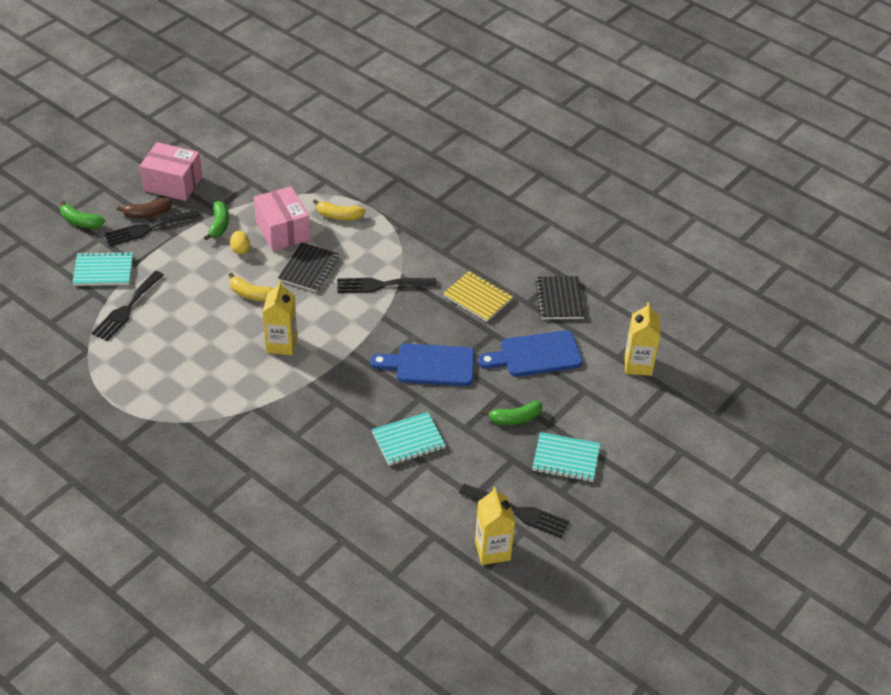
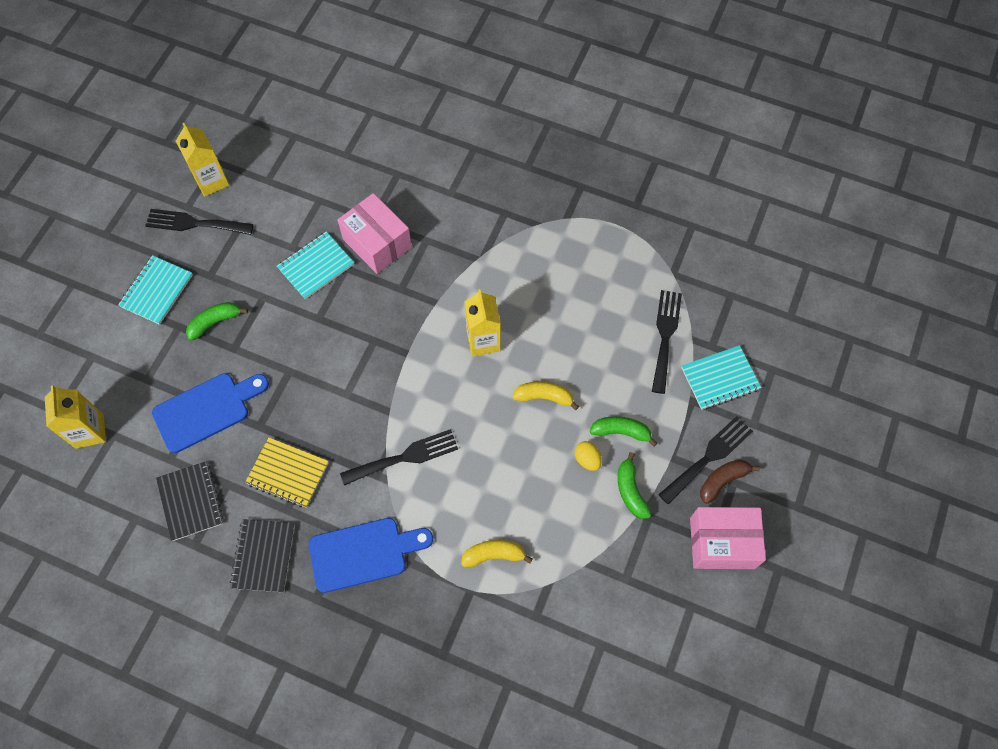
camera: 165 degrees right, 20 degrees up
(80, 221) = (790, 442): green banana -> green banana (621, 432)
(282, 231) = (552, 506): pink box -> pink box (377, 243)
(309, 269) = (496, 455): black notebook -> black notebook (263, 556)
(429, 365) = (319, 361): blue cutting board -> blue cutting board (364, 553)
(566, 459) = (156, 291): turquoise notebook -> turquoise notebook turned 60 degrees counterclockwise

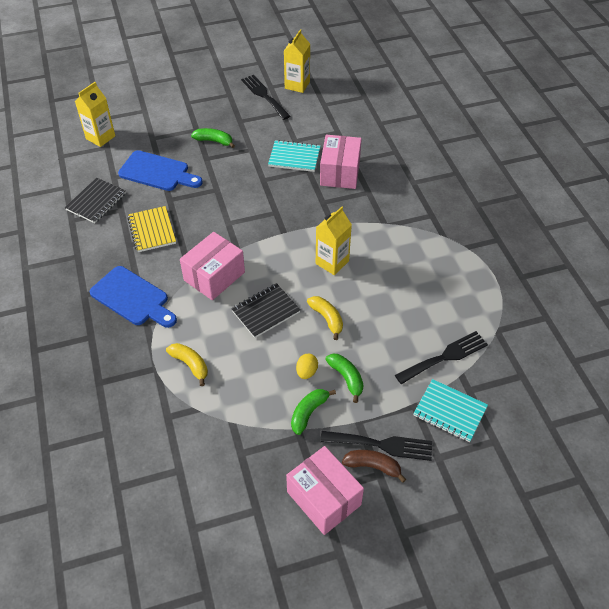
camera: 50 degrees right, 15 degrees down
(156, 291) = (208, 108): turquoise notebook -> none
(263, 556) = (90, 253): black notebook -> black notebook (265, 311)
(405, 457) = (214, 276): black fork -> pink box

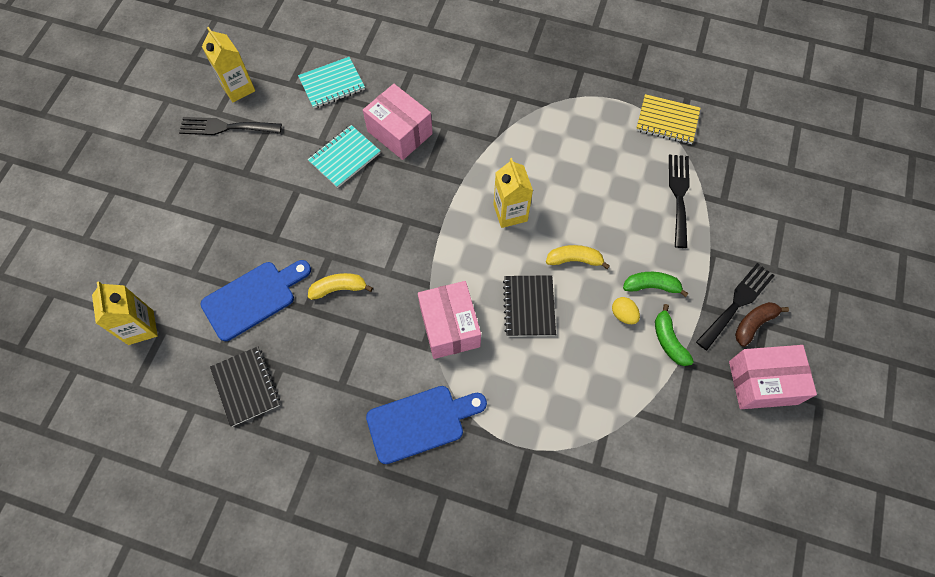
camera: 55 degrees left, 15 degrees up
(152, 230) = (338, 352): yellow notebook -> yellow notebook (667, 121)
(190, 365) = (547, 413): yellow banana -> yellow banana (339, 288)
(214, 141) = (254, 215): green banana -> none
(449, 412) = (735, 230): turquoise notebook -> turquoise notebook (332, 84)

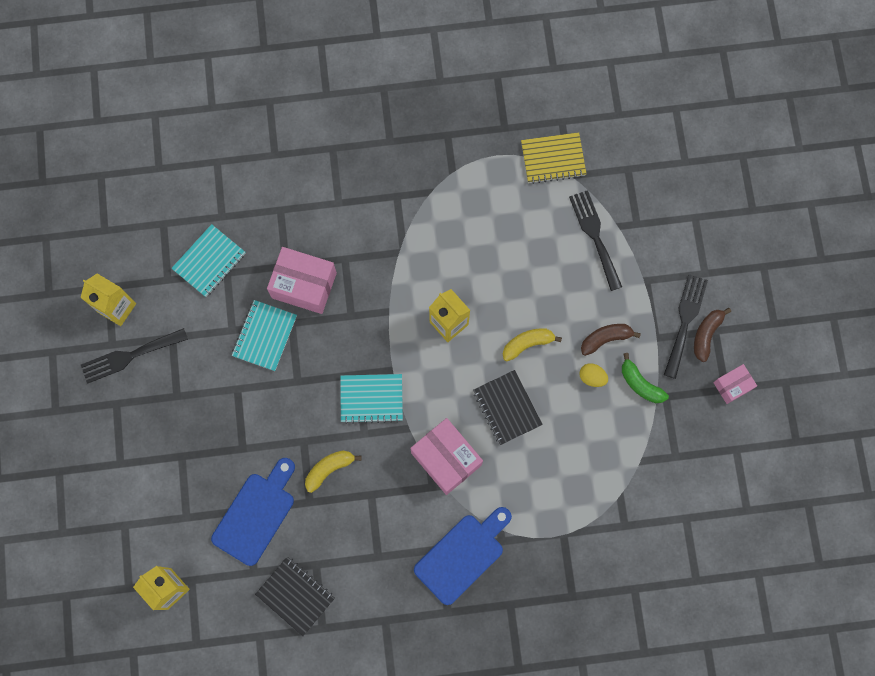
camera: 25 degrees left, 10 degrees up
(408, 246) = (371, 399): none -> turquoise notebook
(651, 286) = (605, 339): green banana -> brown banana
(762, 382) = (732, 386): pink box -> pink box, size x0.55

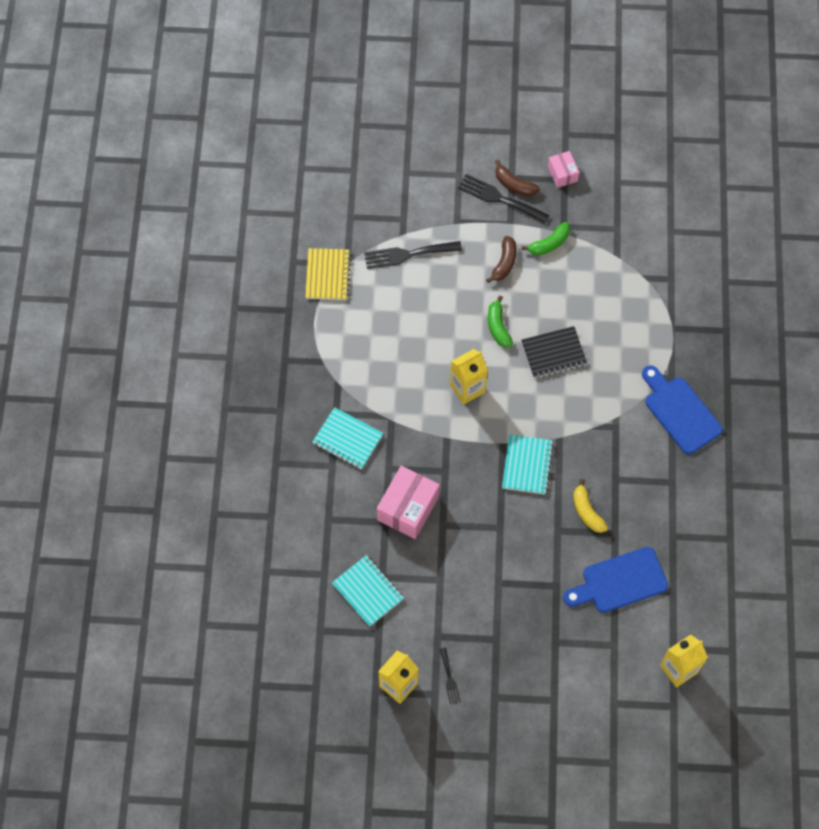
camera: 80 degrees left, 10 degrees down
(130, 356) = (449, 678): black fork -> black fork, size x0.54
(256, 514) = (619, 581): blue cutting board -> blue cutting board turned 60 degrees counterclockwise
(264, 336) = (451, 551): turquoise notebook -> turquoise notebook (347, 439)
(295, 596) = (699, 557): black notebook -> none
(446, 459) = (592, 411): pink box -> none
(527, 344) = (498, 326): yellow banana -> green banana
(592, 377) = (537, 280): yellow egg -> none
(605, 339) = (504, 263): brown banana -> brown banana turned 150 degrees counterclockwise

